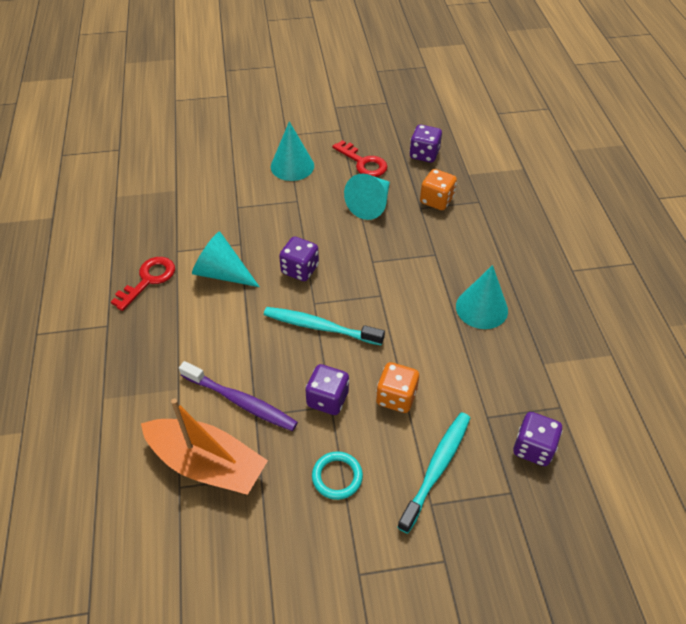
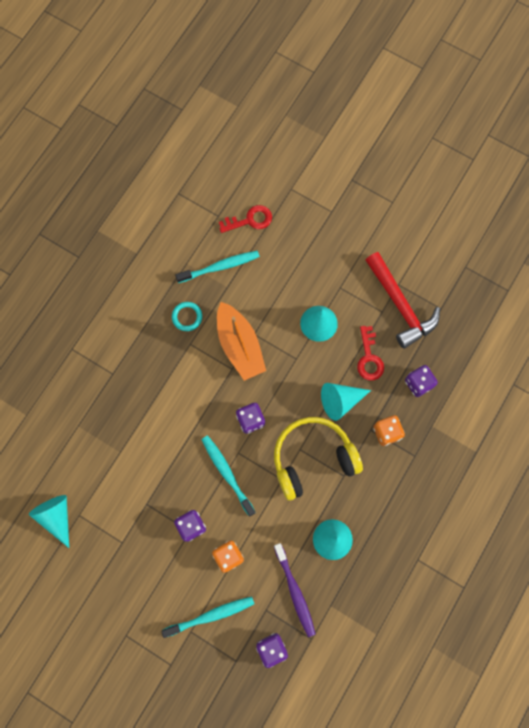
camera: 40 degrees right, 25 degrees up
(148, 280) = (158, 356): red key -> red key (250, 220)
(155, 180) = (220, 267): none -> turquoise toothbrush
(207, 464) = (101, 513): orange boat -> orange boat (239, 345)
(222, 273) = (203, 385): turquoise cone -> turquoise cone (56, 516)
(241, 401) = (145, 488): purple toothbrush -> purple toothbrush (295, 591)
(337, 477) = (158, 576): turquoise ring -> turquoise ring (187, 317)
(351, 117) = (400, 305): none -> red hammer
(392, 260) = (312, 458): none -> yellow headphones

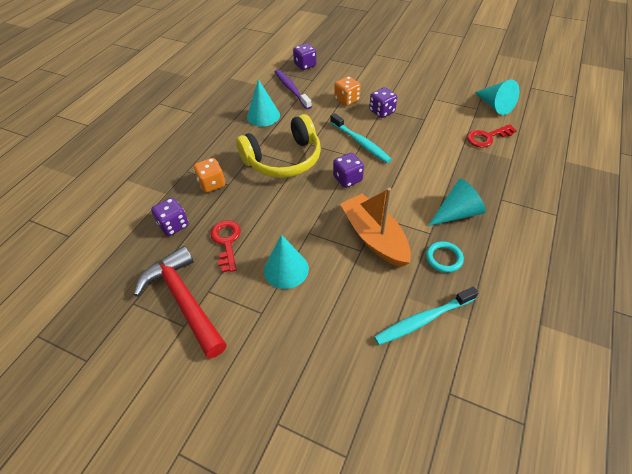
camera: 175 degrees right, 25 degrees down
(211, 615) = (352, 74): turquoise toothbrush -> none
(250, 220) = (399, 392): red key -> red key (486, 137)
(340, 401) = (258, 202): turquoise cone -> turquoise cone (457, 213)

